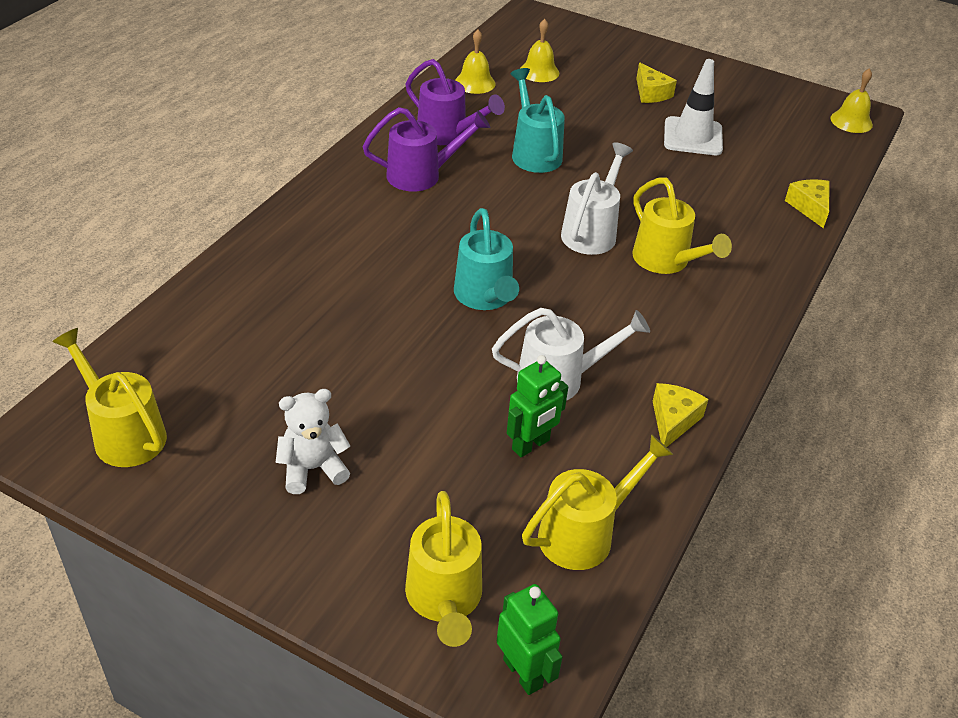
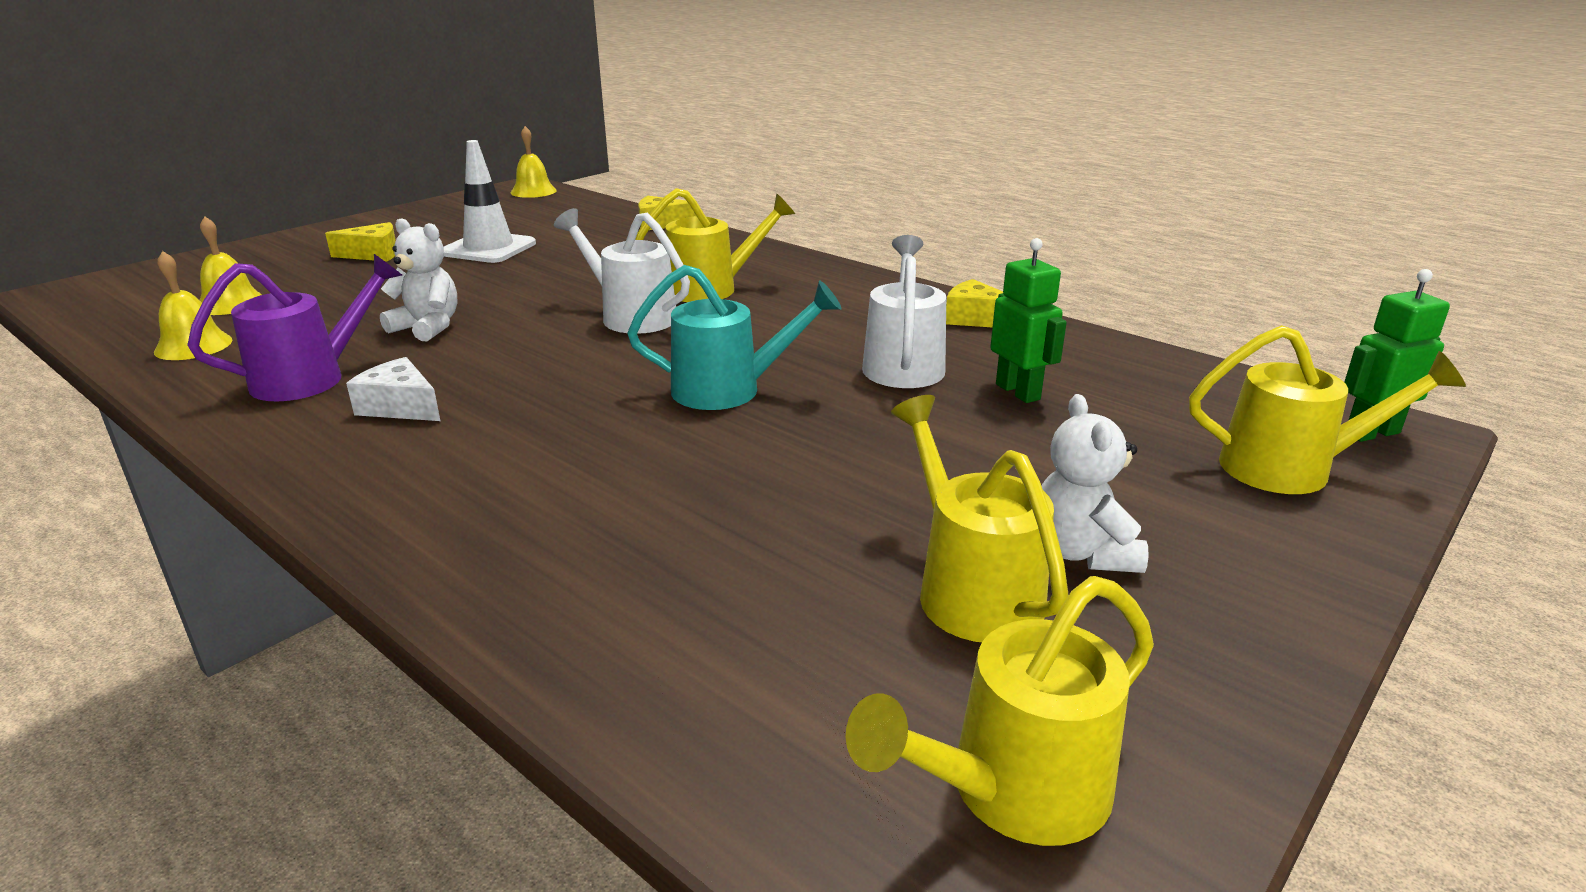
camera: 75 degrees left, 15 degrees down
(422, 175) = (400, 407): purple watering can -> white cheese
(534, 152) = (427, 327): turquoise watering can -> white teddy bear
(585, 533) = (1153, 379): yellow watering can -> yellow watering can (970, 588)

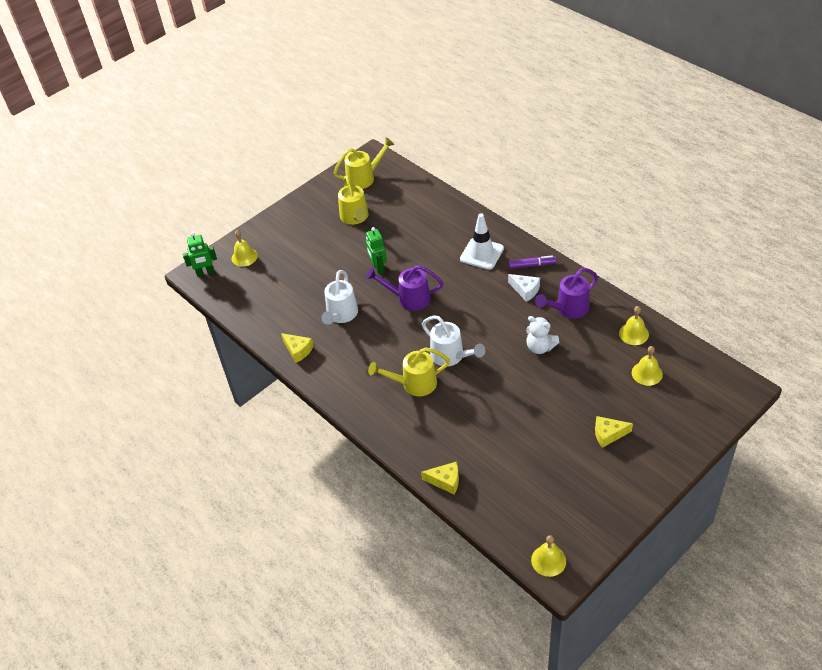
camera: 170 degrees left, 20 degrees up
(343, 456) = (532, 265): none -> purple marker
(489, 248) = (544, 441): white traffic cone -> white traffic cone (482, 254)
(730, 390) = (408, 299): turquoise watering can -> purple watering can
(1018, 392) = (306, 296): green robot -> green robot (378, 268)
(1082, 552) = (323, 228): white teddy bear -> none
(1292, 469) = (244, 257): yellow watering can -> yellow bell

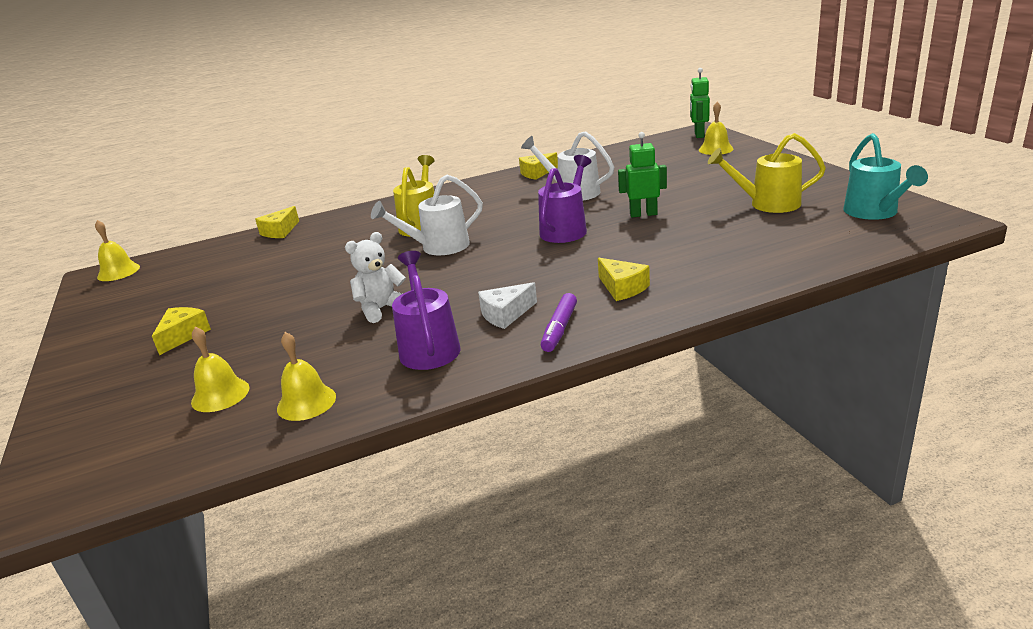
camera: 110 degrees right, 20 degrees down
(364, 178) = (874, 213): yellow watering can -> turquoise watering can
(482, 254) = (622, 288): white traffic cone -> yellow cheese

